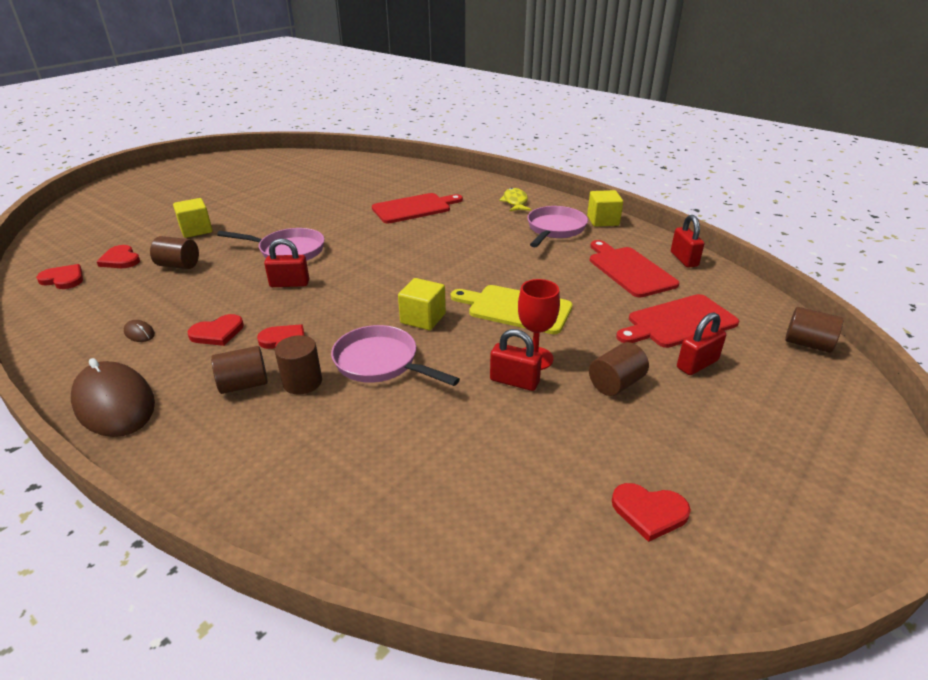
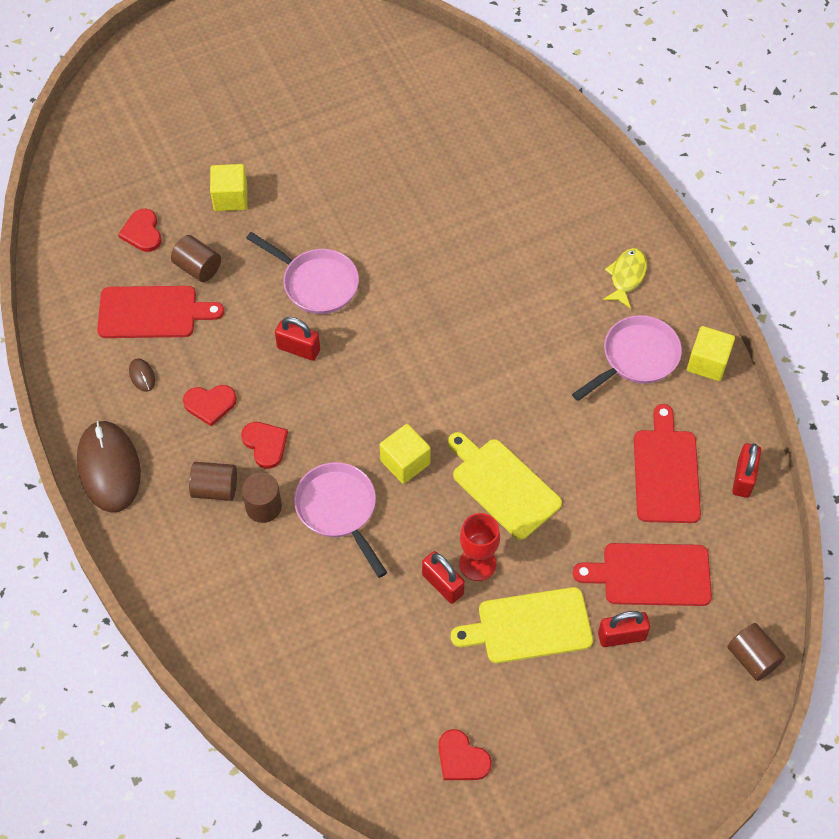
camera: 25 degrees right, 25 degrees up
(63, 279) = (84, 250): red heart -> none
(414, 208) = (494, 242): red cutting board -> red cutting board (152, 312)
(616, 384) = (529, 626): brown cylinder -> yellow cutting board

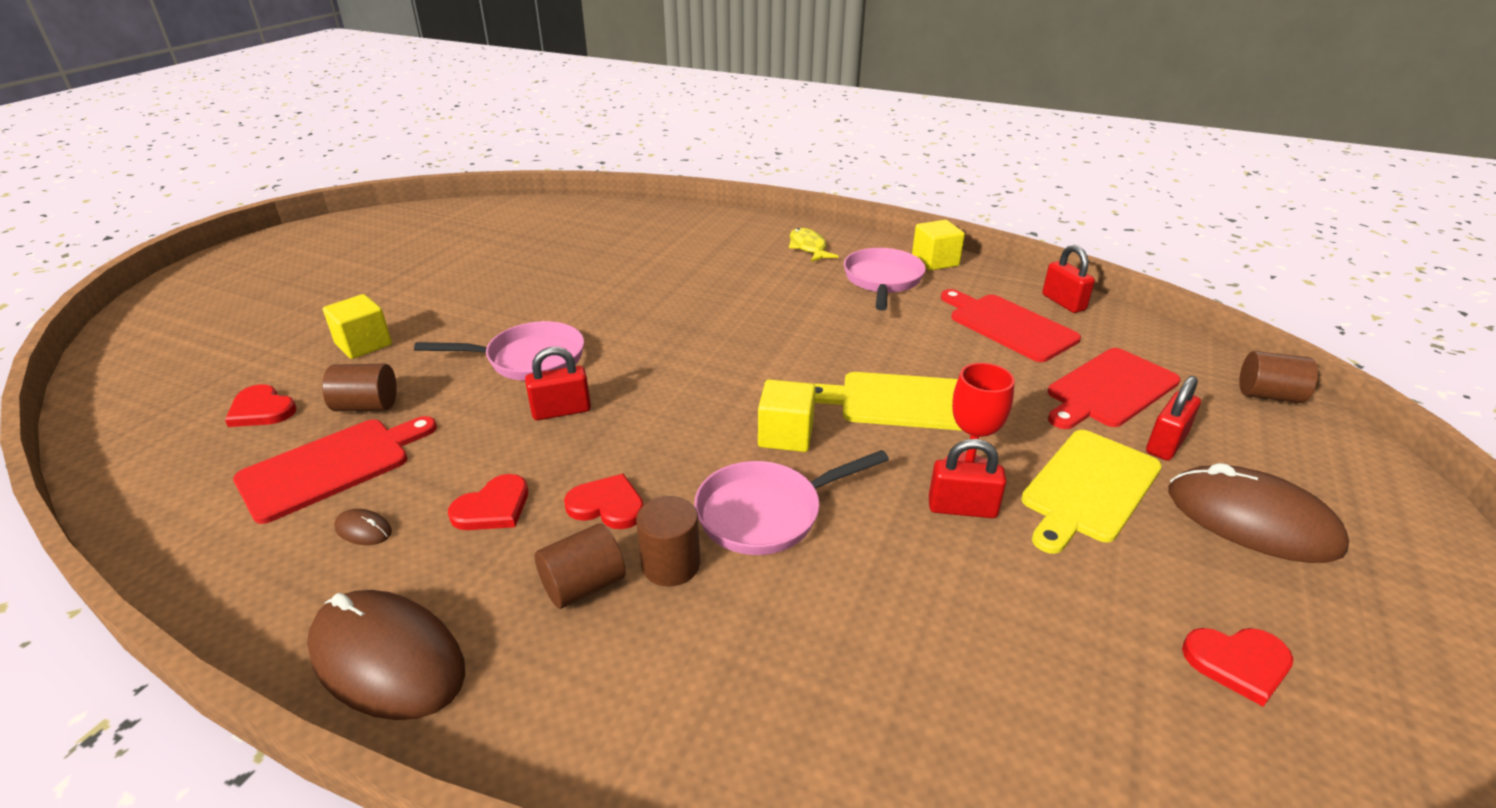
camera: 40 degrees left, 25 degrees down
(338, 510) = (766, 513): pink pan -> pink pan turned 45 degrees counterclockwise
(590, 712) = (1251, 520): none -> brown mouse

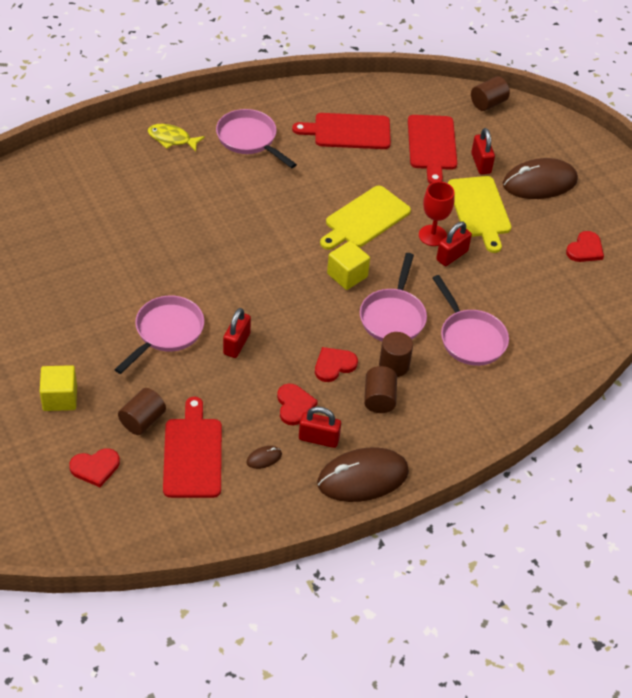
camera: 55 degrees left, 15 degrees up
(830, 623) = (470, 338): none -> pink pan
(935, 261) = (254, 103): yellow cube -> none
(1063, 302) = (351, 94): red padlock -> red padlock (318, 439)

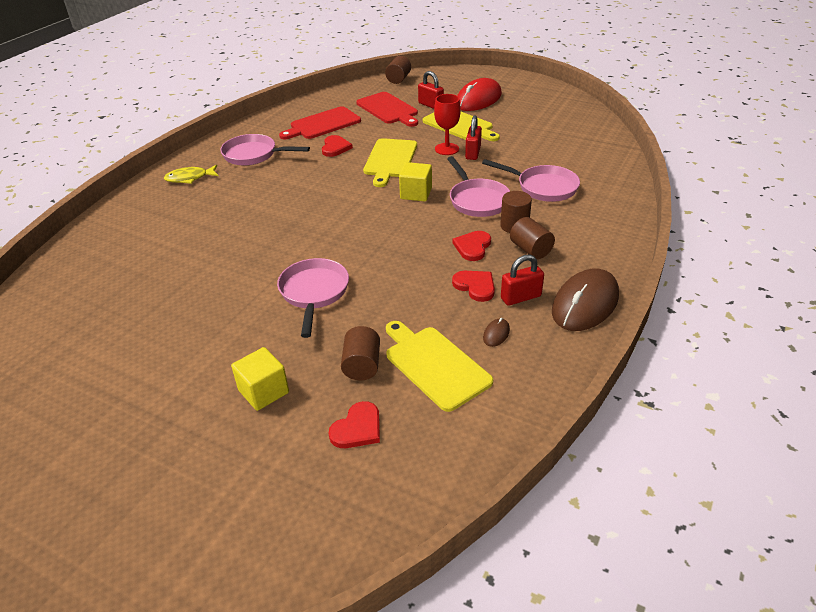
camera: 30 degrees left, 10 degrees down
(192, 454) = (434, 365): red cutting board -> yellow cutting board
(236, 344) = (382, 271): red padlock -> none
(539, 182) = (478, 99): brown mouse -> red mouse
(585, 249) = (548, 116): red heart -> red heart (335, 148)

